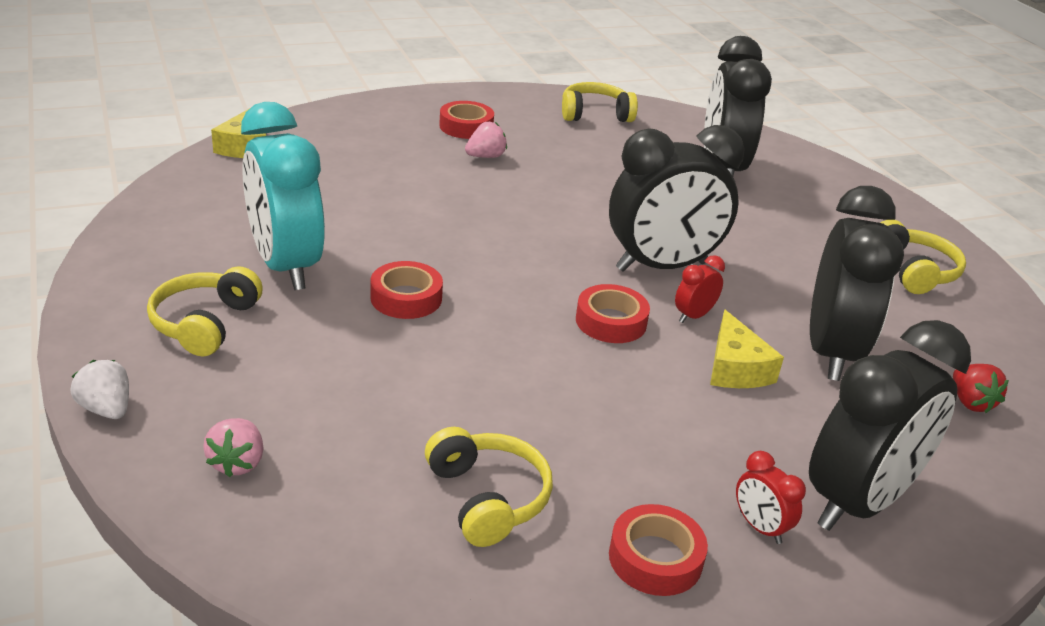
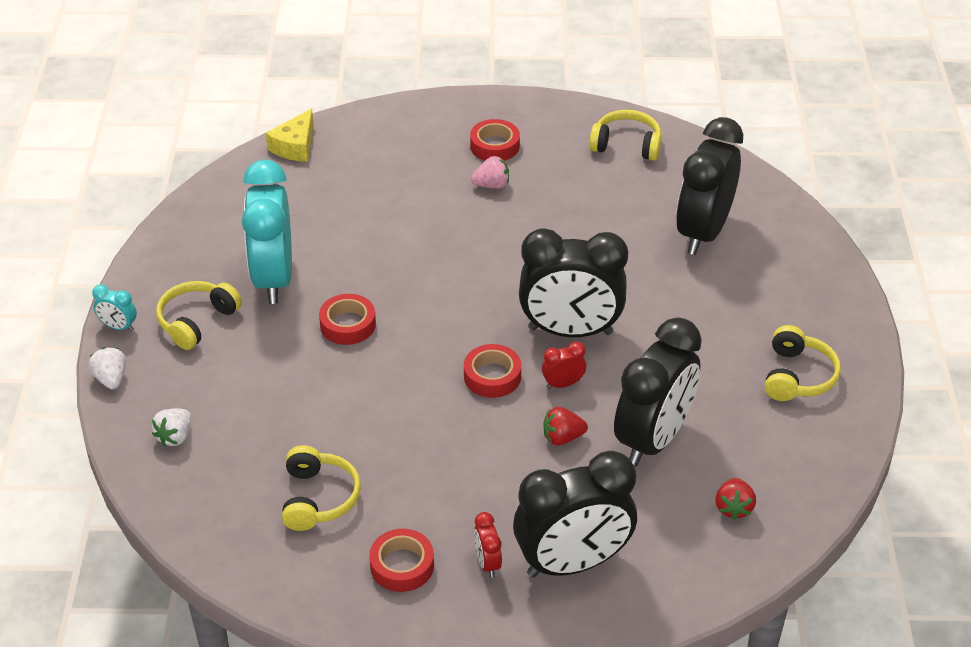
camera: 25 degrees right, 10 degrees up
(93, 346) = (118, 327): none -> turquoise clock
(237, 463) = (175, 436): pink strawberry -> white strawberry
(735, 368) = (562, 438): yellow cheese -> red strawberry

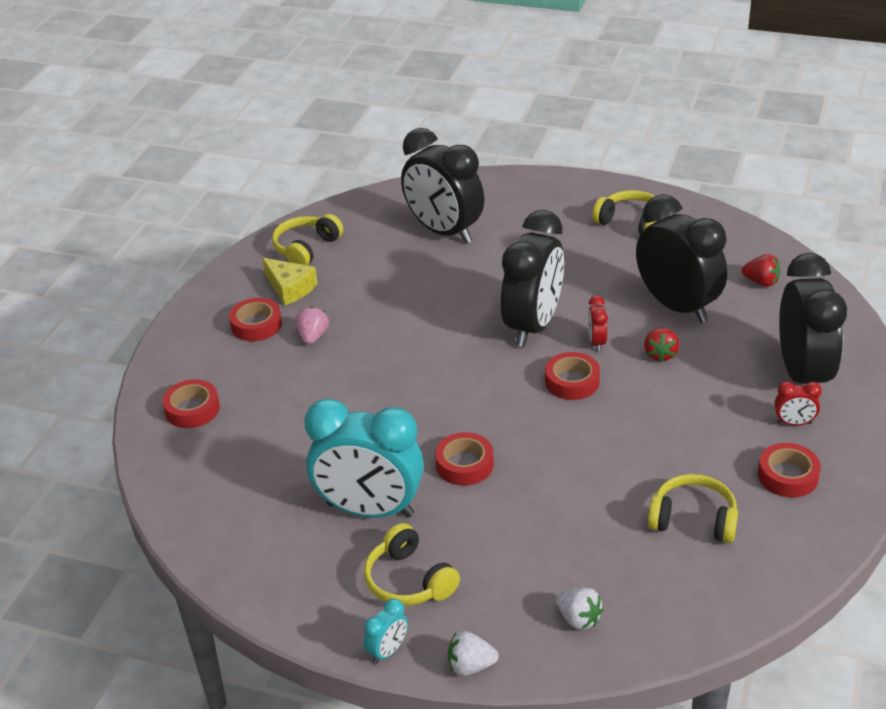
camera: 70 degrees left, 5 degrees down
(295, 146) = (164, 464): yellow cheese -> yellow cheese (290, 288)
(366, 142) = (192, 409): none -> red tape

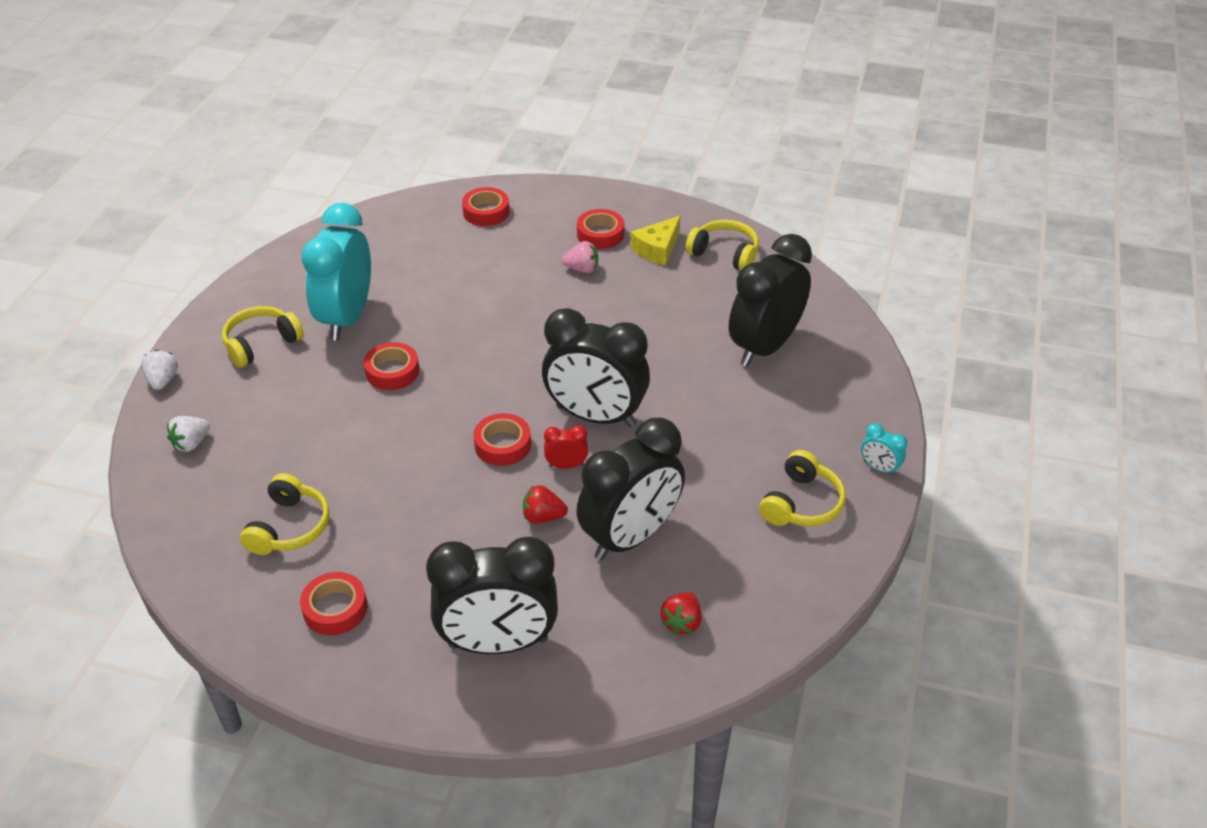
camera: 85 degrees right, 5 degrees up
(387, 651) = (192, 336): turquoise clock -> turquoise clock (879, 468)
(794, 423) = (416, 624): red clock -> none

